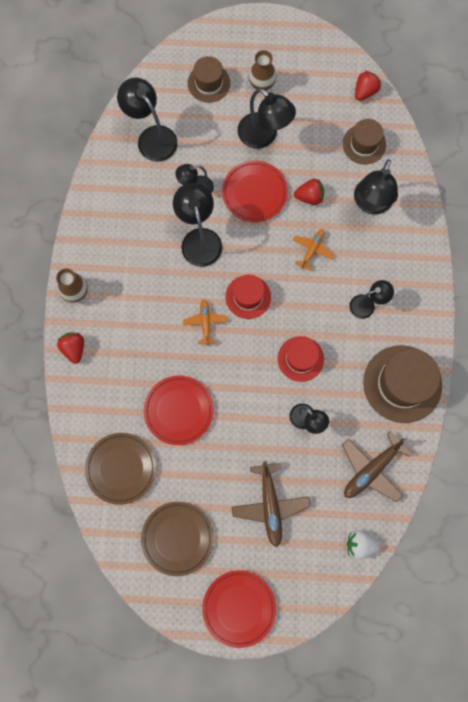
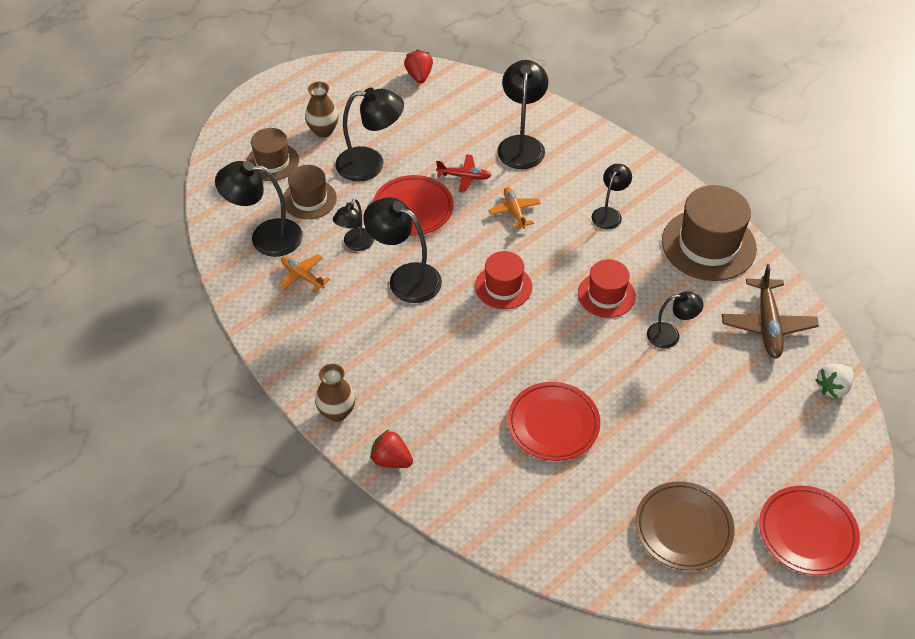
camera: 45 degrees left, 25 degrees down
(121, 468) = (560, 519): brown plate -> none
(205, 322) = (490, 336): orange plane -> orange plane (302, 276)
(270, 505) = (725, 426): brown plane -> none
(309, 197) = (464, 177): red strawberry -> red plane
(364, 144) = (463, 110): brown hat -> brown hat (309, 199)
(371, 204) = (521, 144): black lamp -> black lamp turned 150 degrees counterclockwise

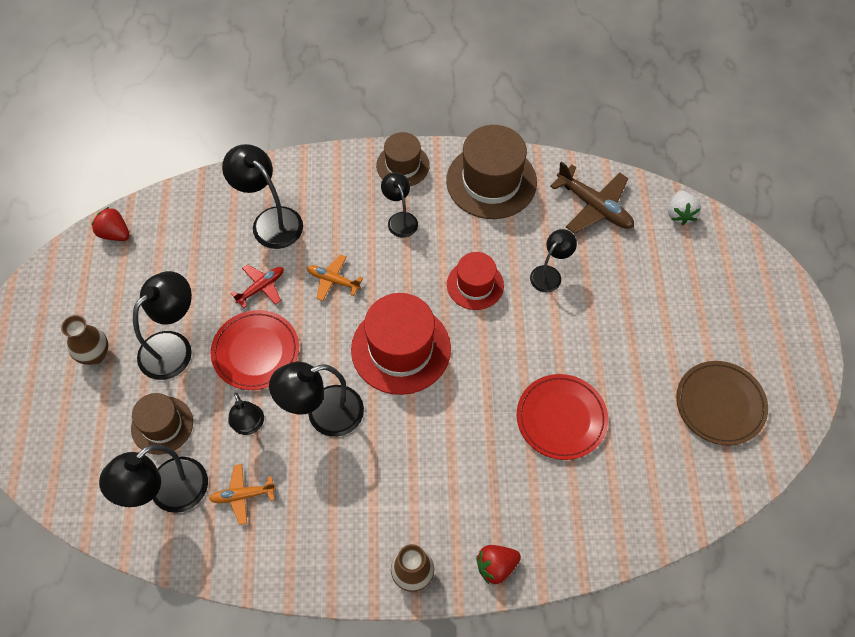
camera: 50 degrees left, 10 degrees up
(272, 162) = (86, 423): brown hat -> brown hat (403, 165)
(503, 286) = (401, 349): red hat -> red hat, size x1.68
(807, 532) = (781, 330): red plate -> none

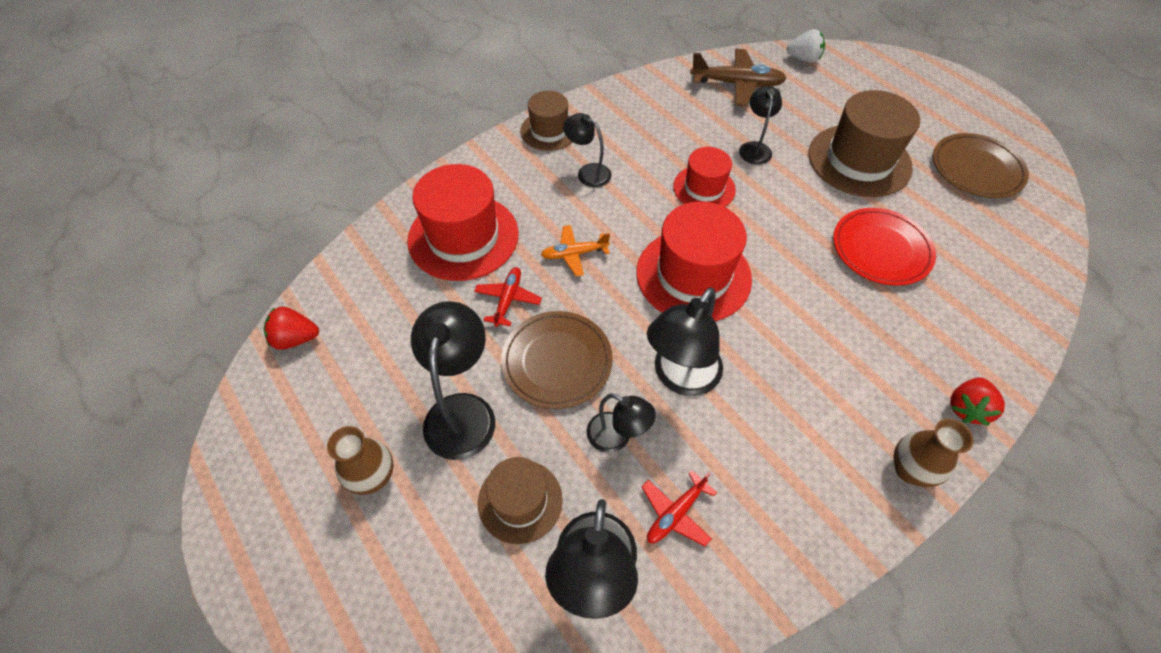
camera: 35 degrees left, 5 degrees down
(242, 495) = (675, 513): orange plane -> red plane
(256, 352) = (557, 361): red plate -> brown plate
(270, 221) = (463, 237): black lamp -> red hat
(491, 181) = (637, 106): brown hat -> brown hat (859, 160)
(680, 214) = (803, 59): white strawberry -> white strawberry turned 45 degrees counterclockwise

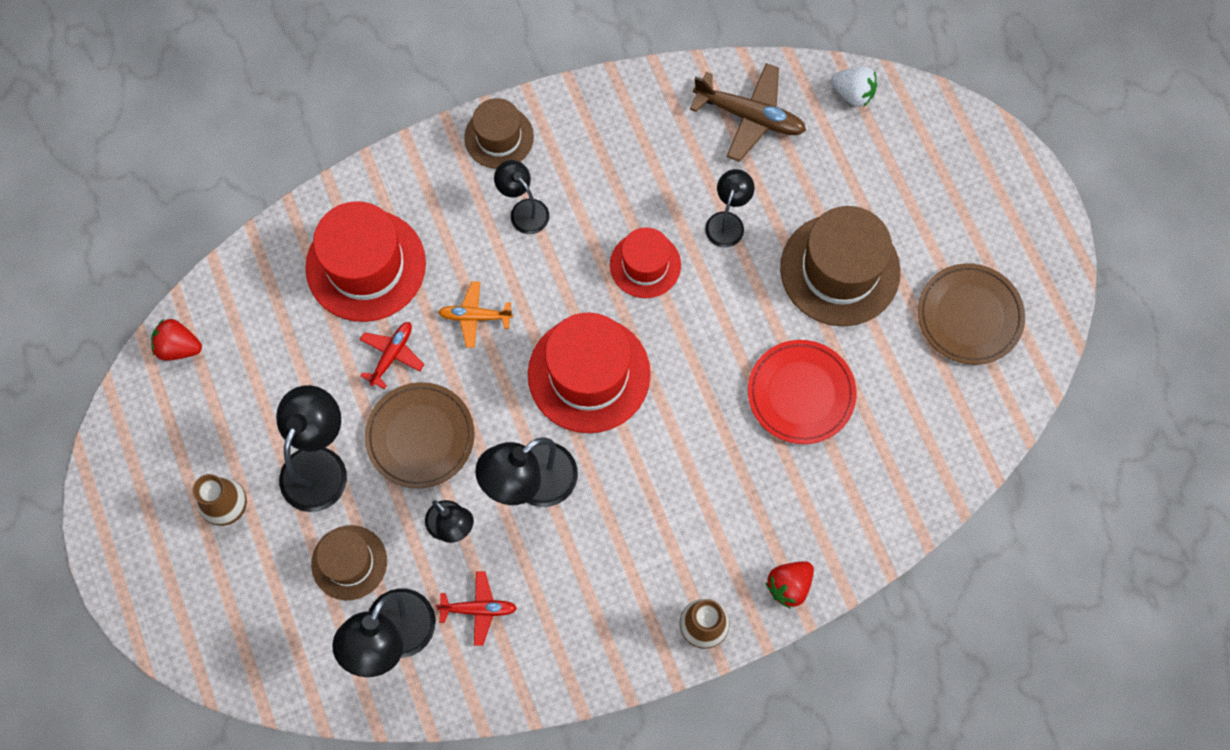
camera: 15 degrees right, 15 degrees up
(675, 513) = (479, 609): red plane -> red plane turned 150 degrees counterclockwise

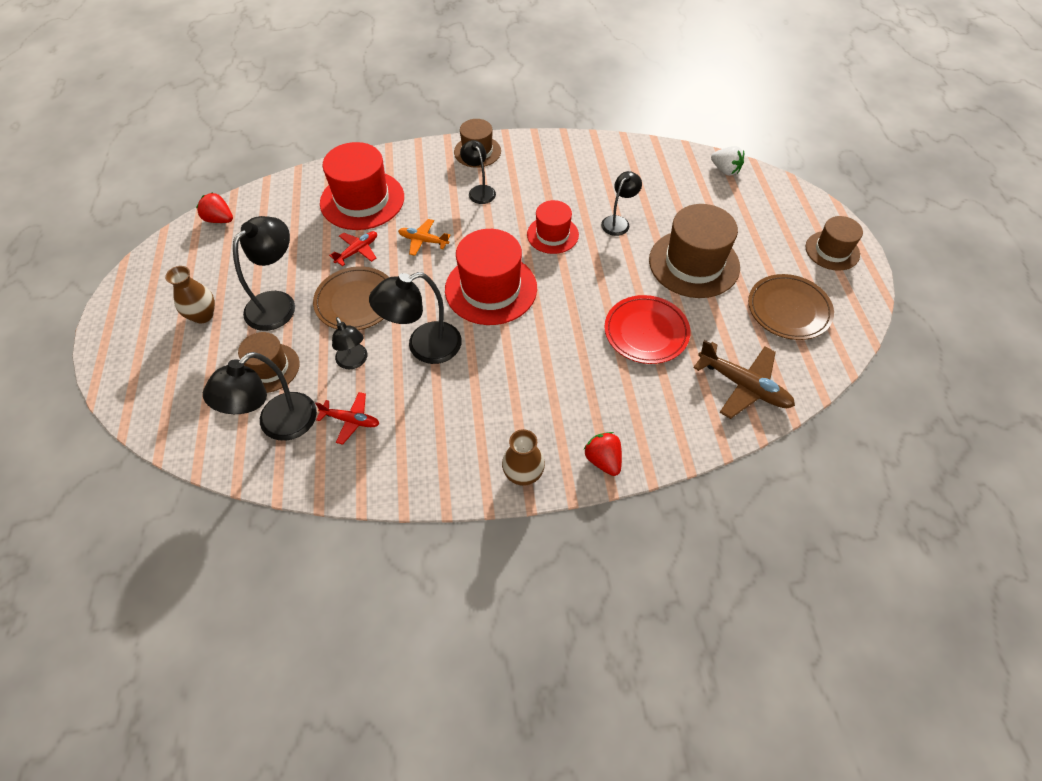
camera: 15 degrees right, 15 degrees down
(750, 116) = (650, 170): brown plane -> brown plane (743, 386)
(789, 585) = (603, 460): red strawberry -> red strawberry turned 90 degrees clockwise
(1012, 206) = (832, 250): none -> brown hat

